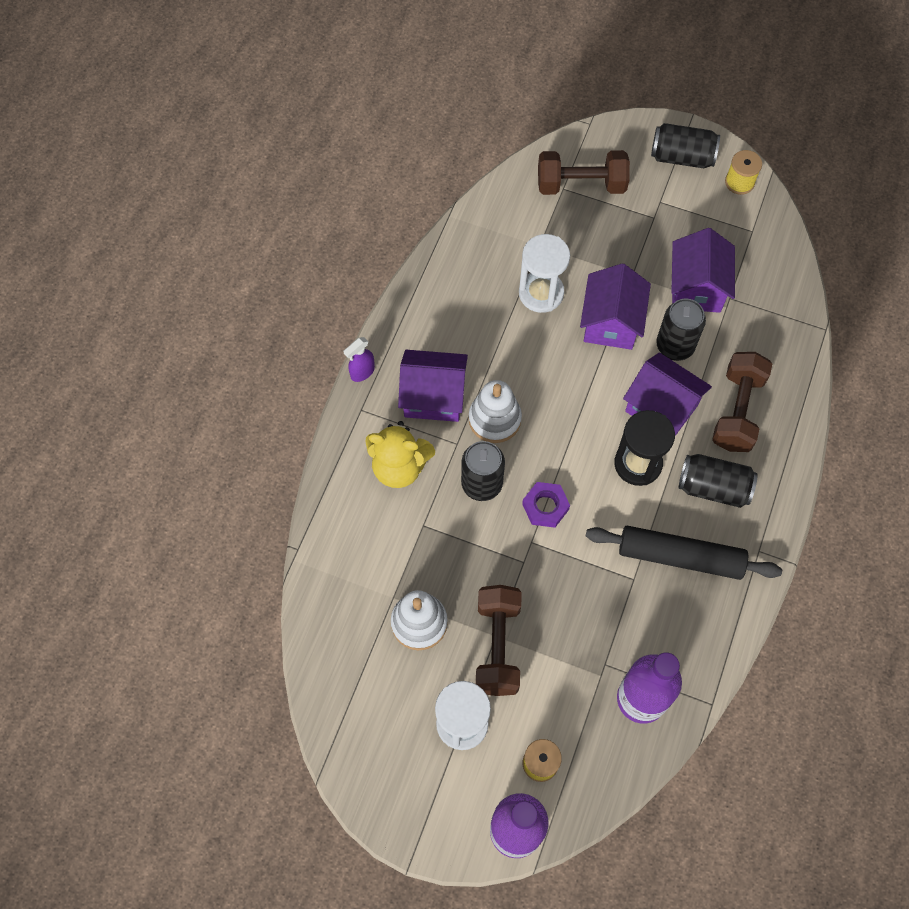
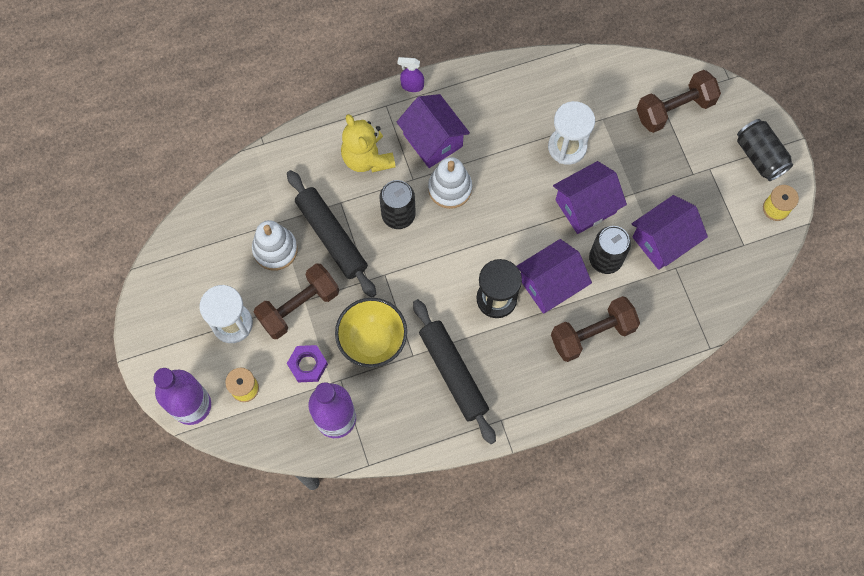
camera: 50 degrees right, 5 degrees up
(451, 560) = (331, 236): none -> black rolling pin
(545, 506) = (416, 265): purple nut -> purple nut (308, 365)
(581, 184) = (674, 109): brown dumbbell -> brown dumbbell turned 75 degrees counterclockwise
(590, 604) = (372, 341): none -> yellow bowl
(661, 408) = (550, 284): purple house -> purple house turned 60 degrees clockwise
(713, 487) = (521, 359): black can -> none

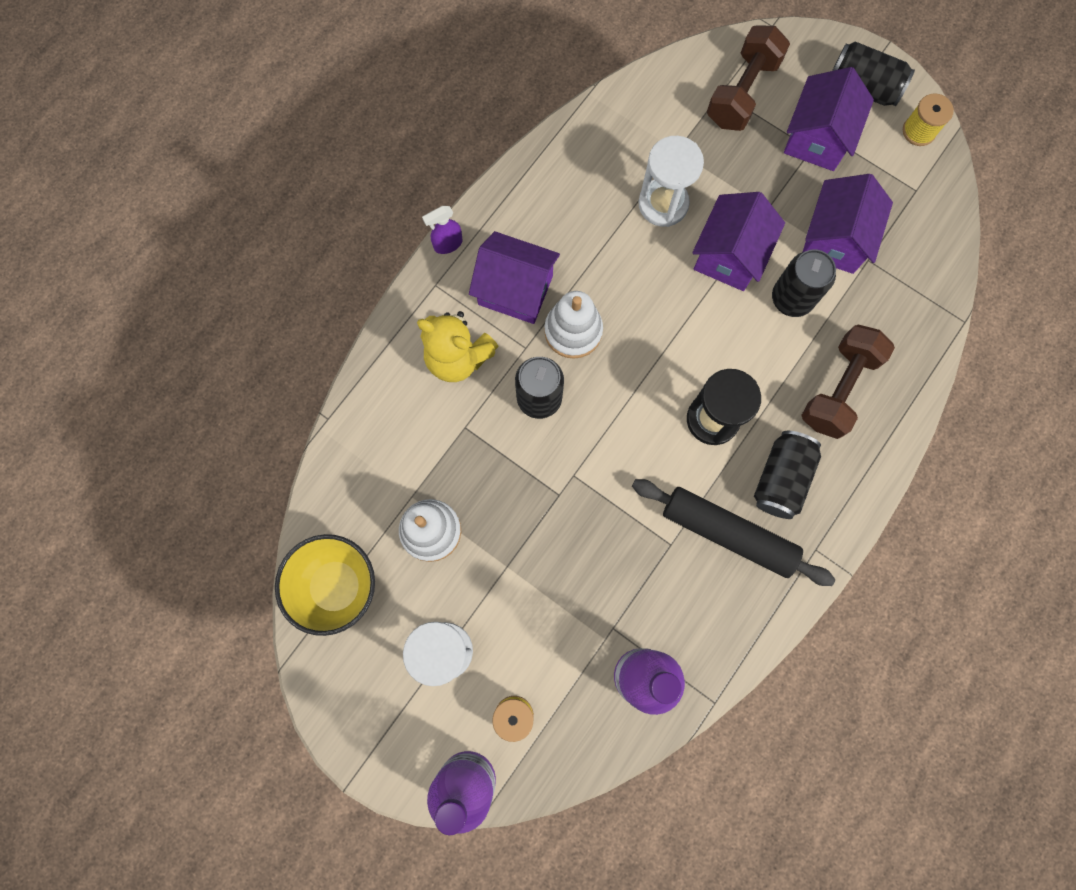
camera: 35 degrees left, 5 degrees up
(299, 306) = (505, 578): brown dumbbell -> none
(308, 365) = (564, 637): purple nut -> none
(331, 236) = (483, 473): black rolling pin -> none
(372, 341) = (616, 559): yellow bowl -> yellow bowl (336, 586)
(512, 363) = (781, 479): none -> black can
(550, 284) = (756, 364): purple house -> purple house (817, 138)

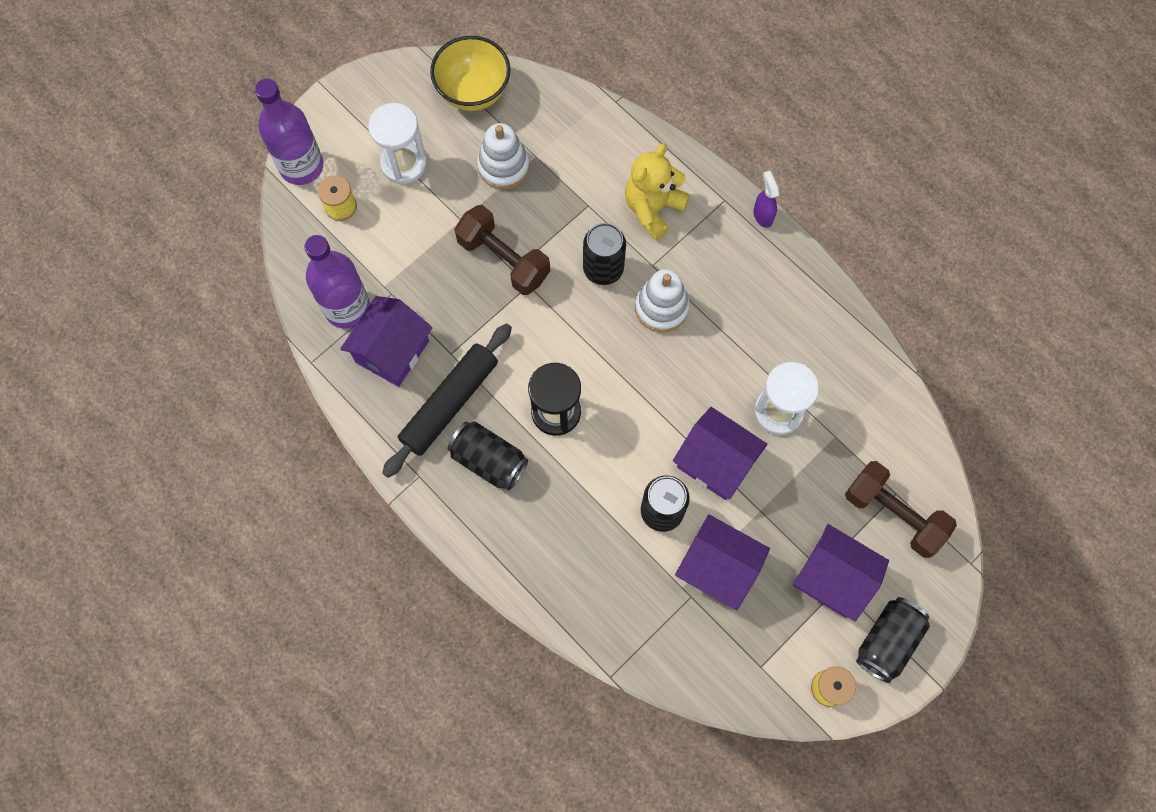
camera: 100 degrees right, 5 degrees down
(515, 290) = (709, 265): purple house -> purple house (392, 351)
(839, 388) = (564, 534): brown dumbbell -> brown dumbbell (503, 259)

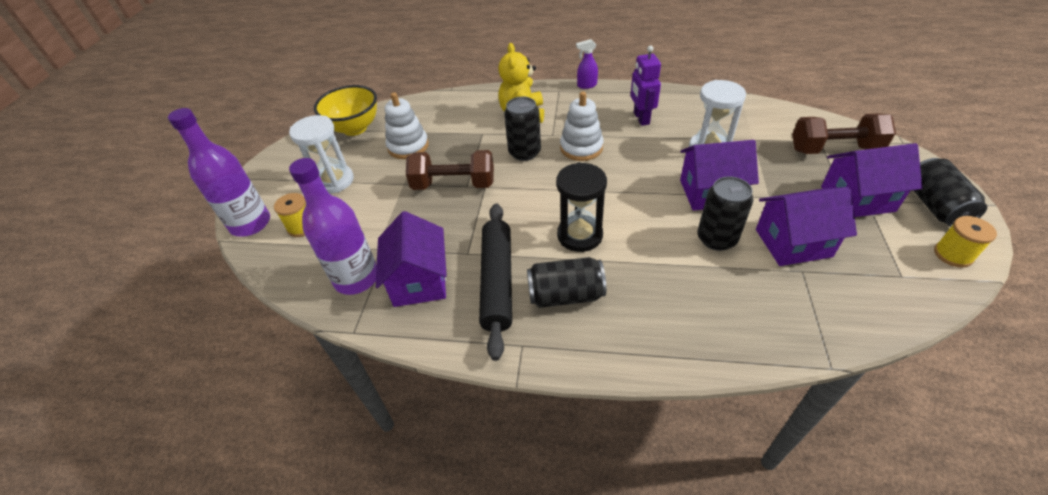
camera: 35 degrees left, 25 degrees down
(762, 215) = (586, 85): purple spray bottle -> purple spray bottle turned 45 degrees counterclockwise
(762, 315) = (641, 118): none -> purple robot

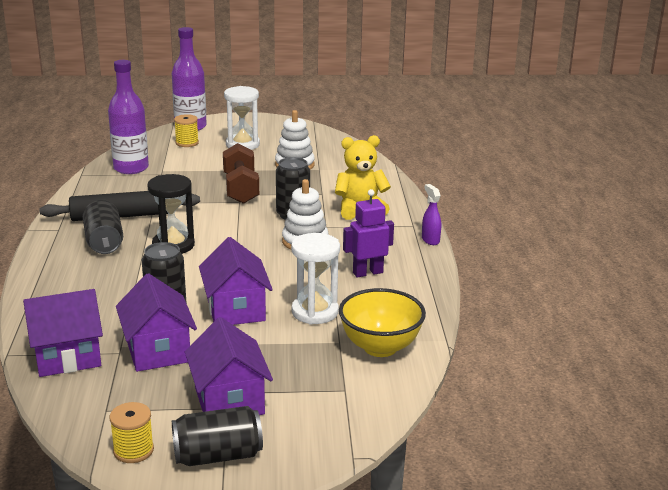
camera: 75 degrees right, 20 degrees down
(355, 128) = (319, 141): yellow bowl -> yellow bowl (380, 347)
(419, 281) = (126, 189): purple house -> purple house (67, 357)
(834, 149) = (327, 398): brown dumbbell -> none

